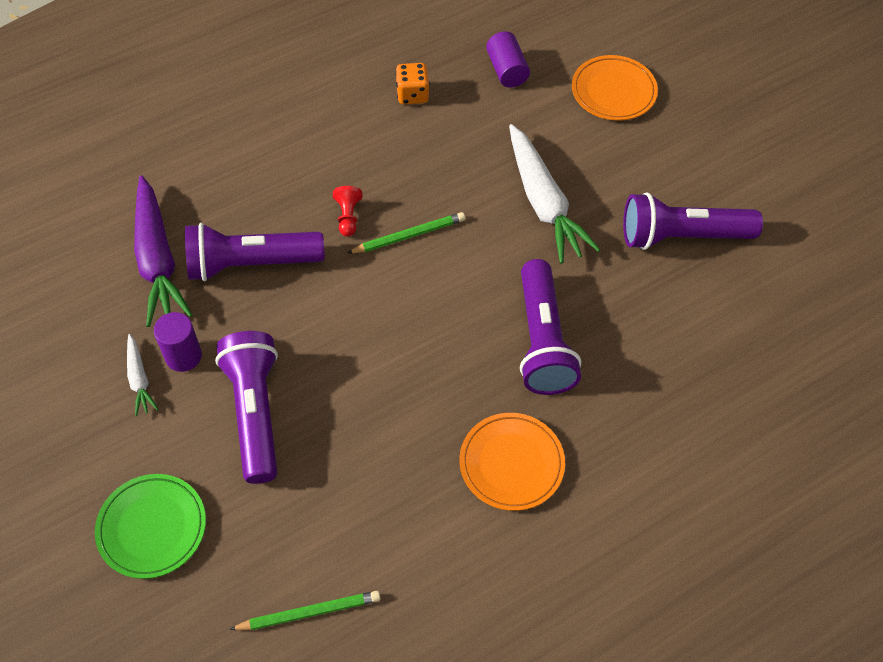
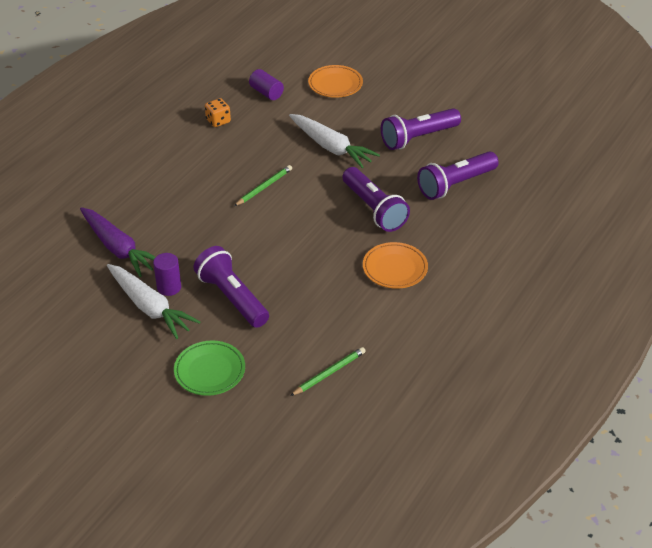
camera: 25 degrees left, 15 degrees down
(139, 379) = (150, 307): white carrot -> white carrot, size x2.06
(250, 264) = (178, 231): purple flashlight -> purple flashlight (455, 185)
(348, 217) = (221, 190): red pawn -> none

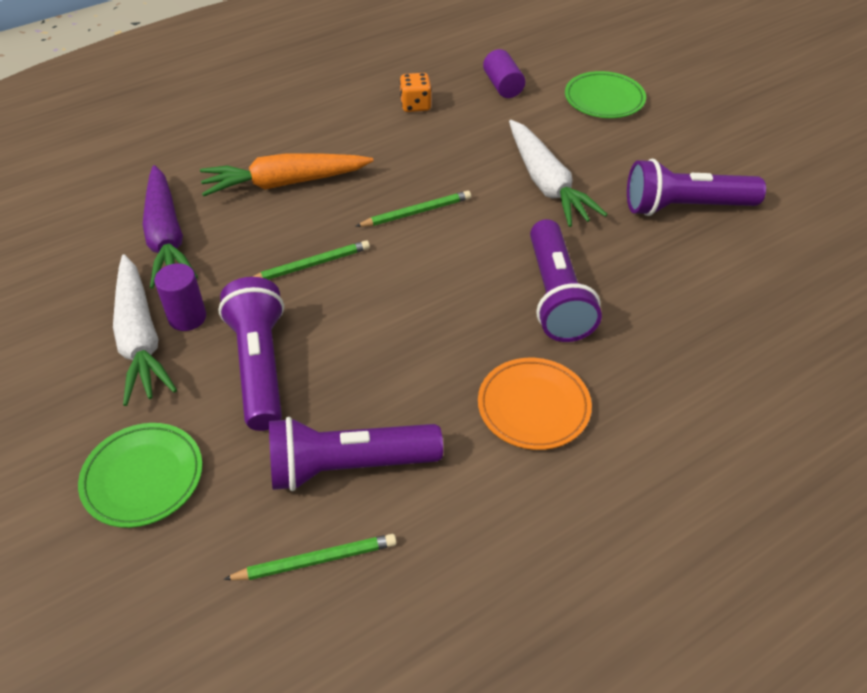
camera: 25 degrees right, 5 degrees up
(169, 194) = (285, 183): none -> orange carrot
(221, 236) = (311, 265): none -> green pencil
(335, 84) = (604, 99): orange plate -> green plate
(455, 185) = (708, 298): purple flashlight -> purple flashlight (348, 467)

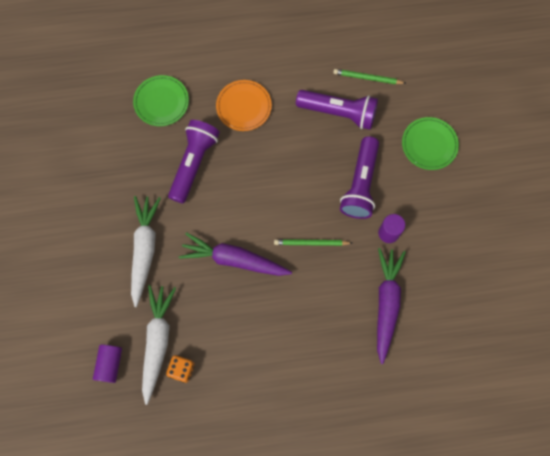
camera: 155 degrees left, 25 degrees up
(140, 339) = (416, 228): white carrot -> white carrot (157, 341)
(285, 183) = (301, 323): orange carrot -> none
(416, 212) = (234, 259): green pencil -> purple carrot
(604, 99) = (52, 315): green plate -> green plate (161, 102)
(685, 207) = (80, 194): purple flashlight -> none

